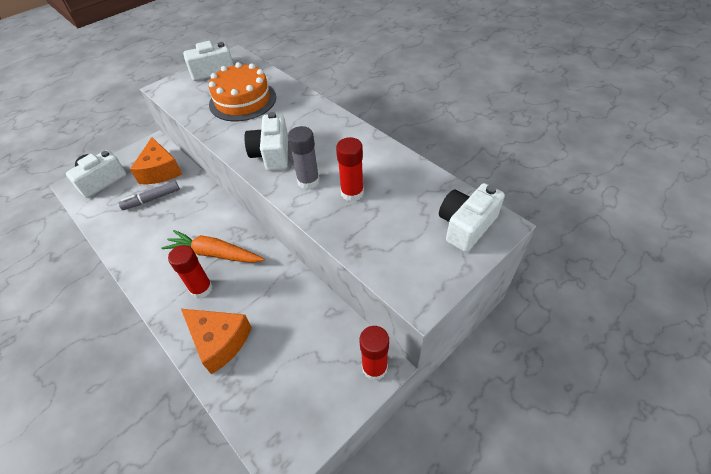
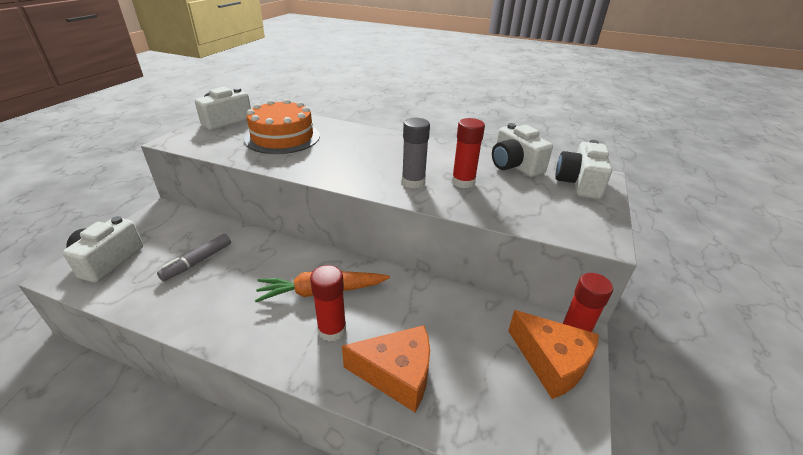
camera: 30 degrees left, 15 degrees down
(160, 171) = (190, 233): orange cheese -> orange cheese (551, 362)
(272, 154) = (355, 170): white camera -> white camera (514, 165)

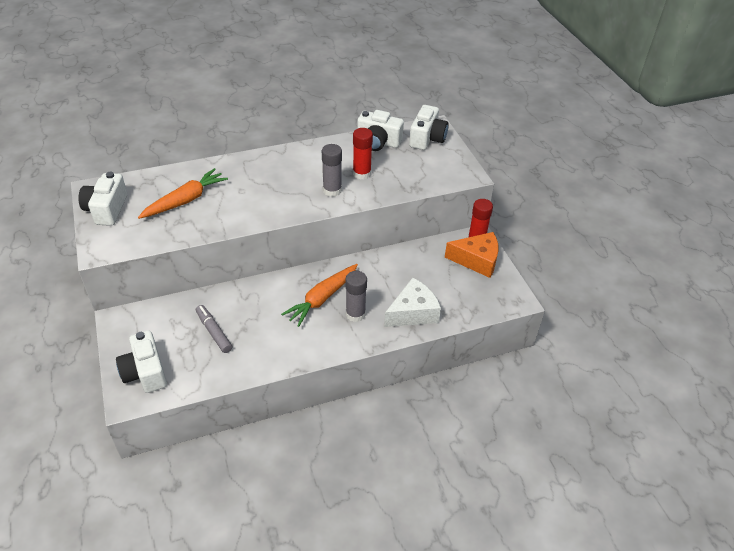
camera: 40 degrees left, 10 degrees up
(198, 261) = (214, 332): grey marker -> grey marker turned 150 degrees clockwise
(282, 137) = (185, 200): orange cake -> orange carrot
(332, 330) = (355, 314): red glue stick -> grey glue stick
(397, 374) = (413, 312): orange cheese -> white cheese
(579, 183) = (427, 138): white camera -> white camera turned 135 degrees counterclockwise

